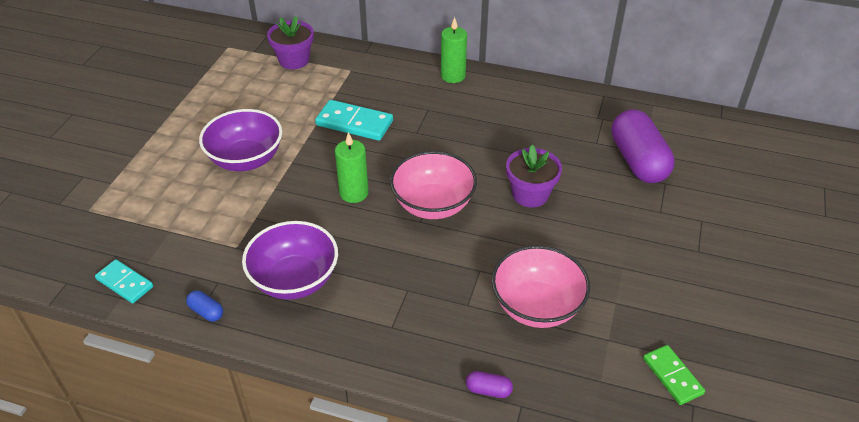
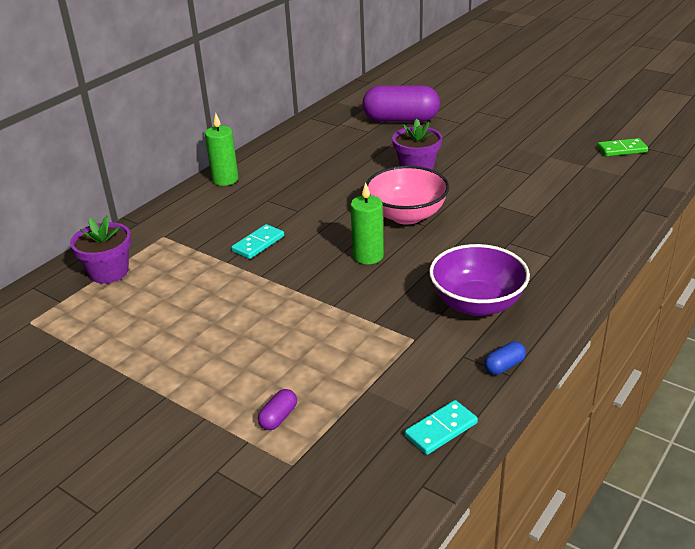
camera: 70 degrees left, 10 degrees down
(246, 159) = (272, 322): purple bowl -> none
(354, 123) = (258, 244): turquoise domino -> turquoise domino, size x0.64
(488, 390) = (626, 220): purple capsule -> purple capsule (278, 417)
(537, 306) = (545, 187): pink bowl -> none

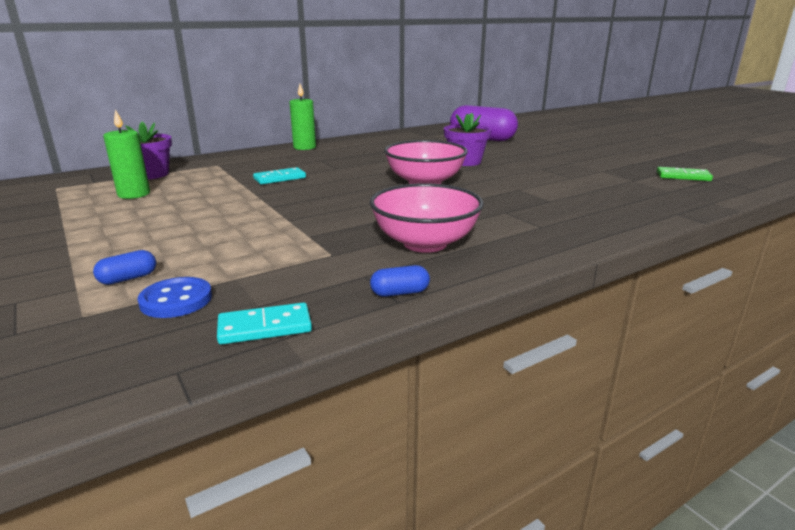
camera: 20 degrees right, 10 degrees down
(278, 417) = (128, 279): purple capsule -> blue capsule
(346, 426) = (176, 300): none -> blue button
(368, 256) = (359, 198): green candle -> green candle (134, 194)
(477, 304) = (425, 243): purple bowl -> pink bowl

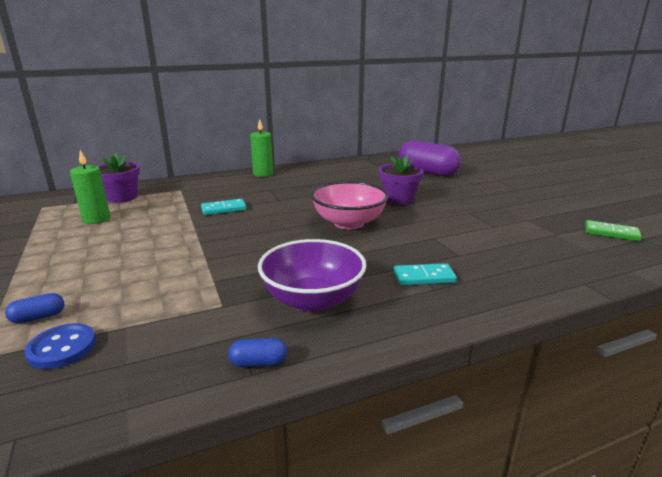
camera: 10 degrees right, 0 degrees up
(265, 327) = (117, 392): turquoise domino -> turquoise domino (424, 277)
(425, 243) = (313, 300): pink bowl -> purple bowl

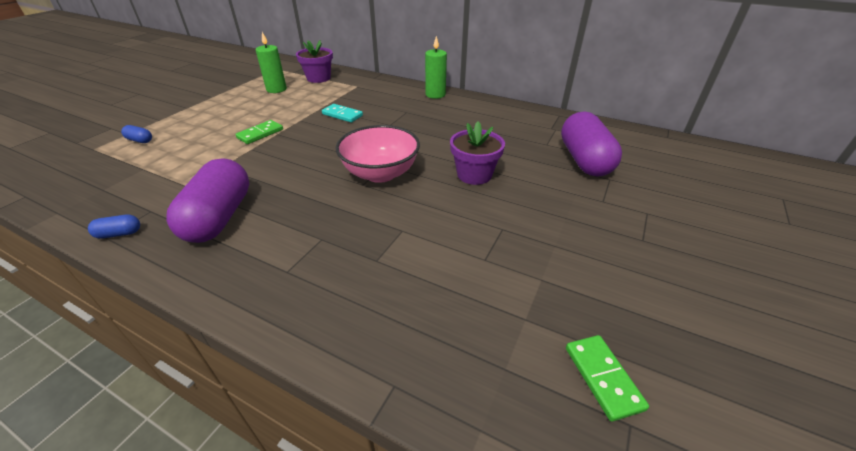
camera: 50 degrees right, 15 degrees up
(62, 348) = (110, 163): blue button -> none
(182, 248) = (260, 134): none -> green domino
(258, 362) = (119, 234): blue capsule -> blue capsule turned 60 degrees counterclockwise
(313, 300) = (219, 217): purple bowl -> purple capsule
(424, 277) = (305, 256): turquoise domino -> none

